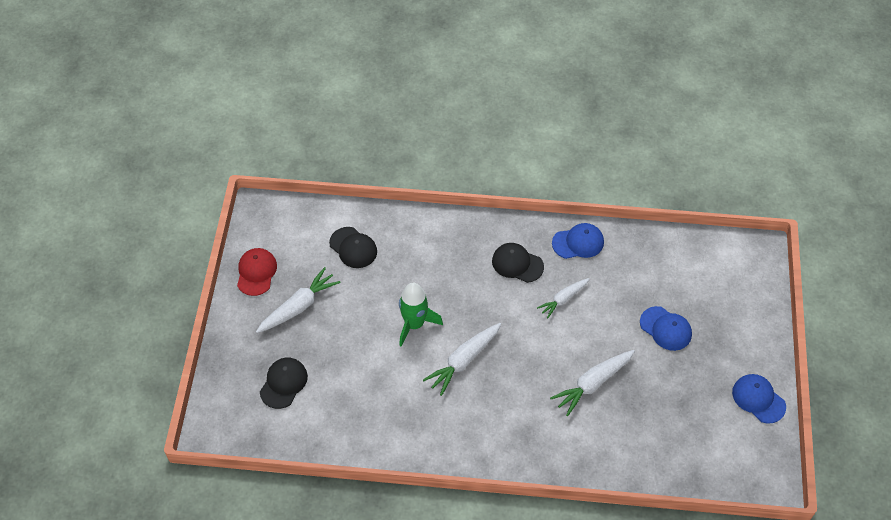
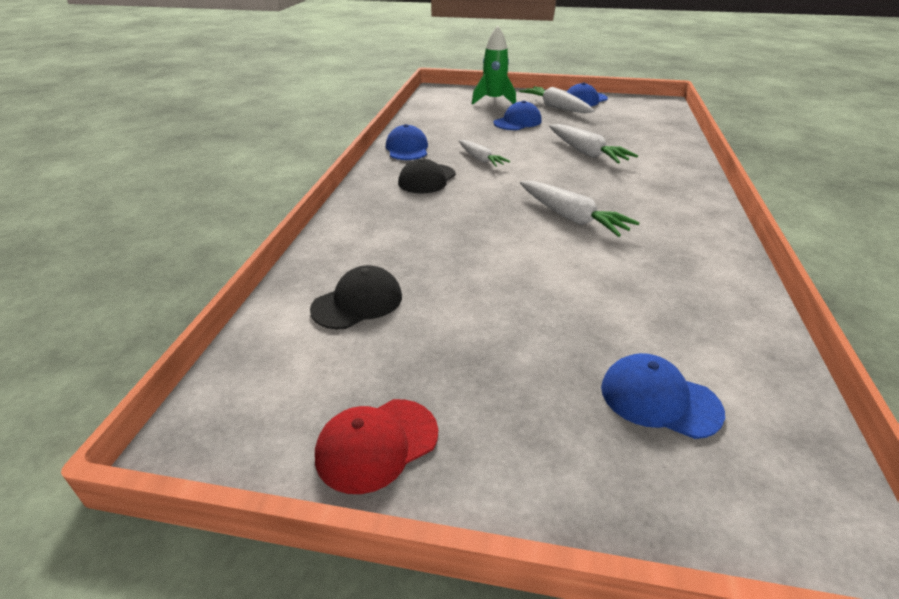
camera: 85 degrees left, 20 degrees down
(256, 272) = (376, 444): red cap -> red cap turned 45 degrees counterclockwise
(283, 383) = (659, 399): black cap -> blue cap
(299, 306) = (476, 374): white carrot -> white carrot (556, 107)
(414, 324) = (515, 250): green rocket -> green rocket (493, 100)

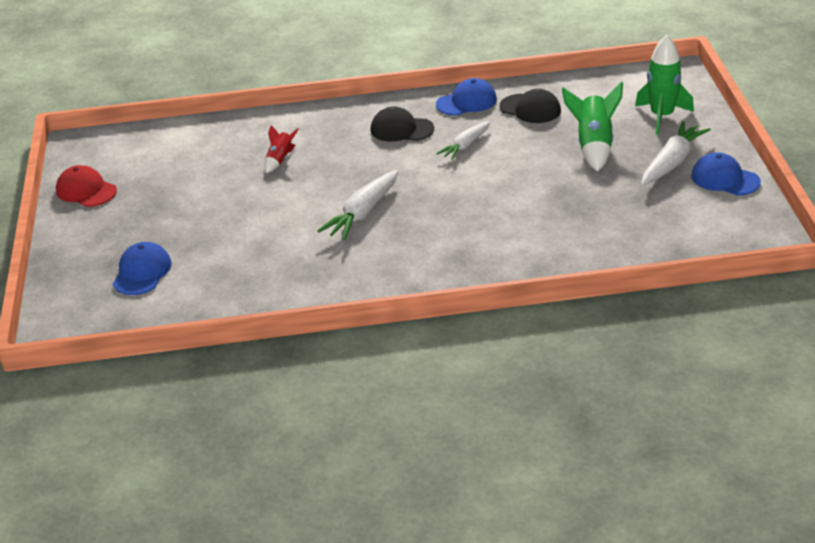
camera: 75 degrees right, 0 degrees up
(358, 302) = (201, 151): black cap -> black cap (530, 109)
(430, 248) = (280, 160): none -> red rocket
(517, 122) = (594, 146): blue cap -> green rocket
(586, 153) = (525, 203): white carrot -> none

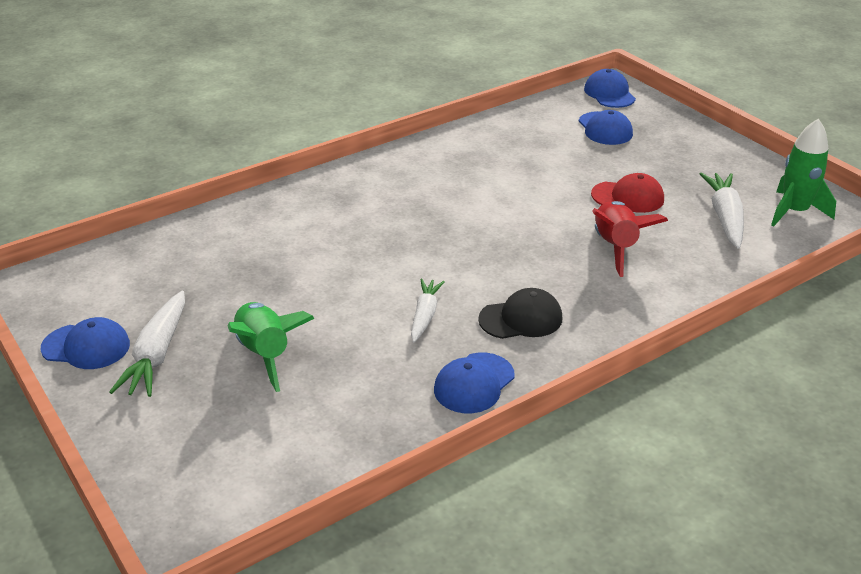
camera: 150 degrees right, 0 degrees up
(75, 319) = (609, 93): none -> blue cap
(86, 191) = (758, 174): red cap -> red cap (628, 197)
(280, 160) = (615, 247): red rocket -> red rocket, size x1.79
(363, 213) = (469, 214): white carrot -> white carrot (725, 217)
(530, 109) = (379, 394): black cap -> none
(662, 116) = (187, 428): green rocket -> green rocket (794, 212)

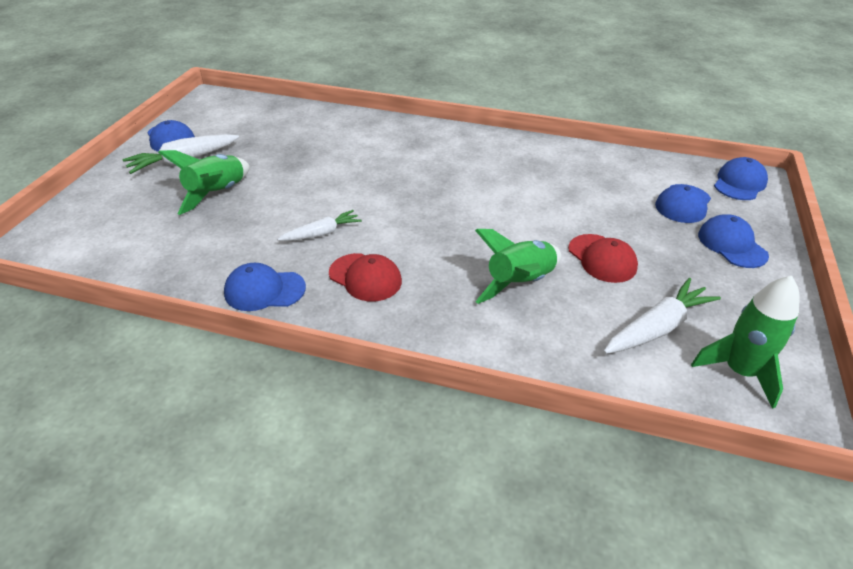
camera: 50 degrees right, 5 degrees up
(521, 319) = (365, 277): black cap -> red cap
(615, 247) = (520, 283): red rocket -> green rocket
(673, 139) = (731, 245): none -> blue cap

